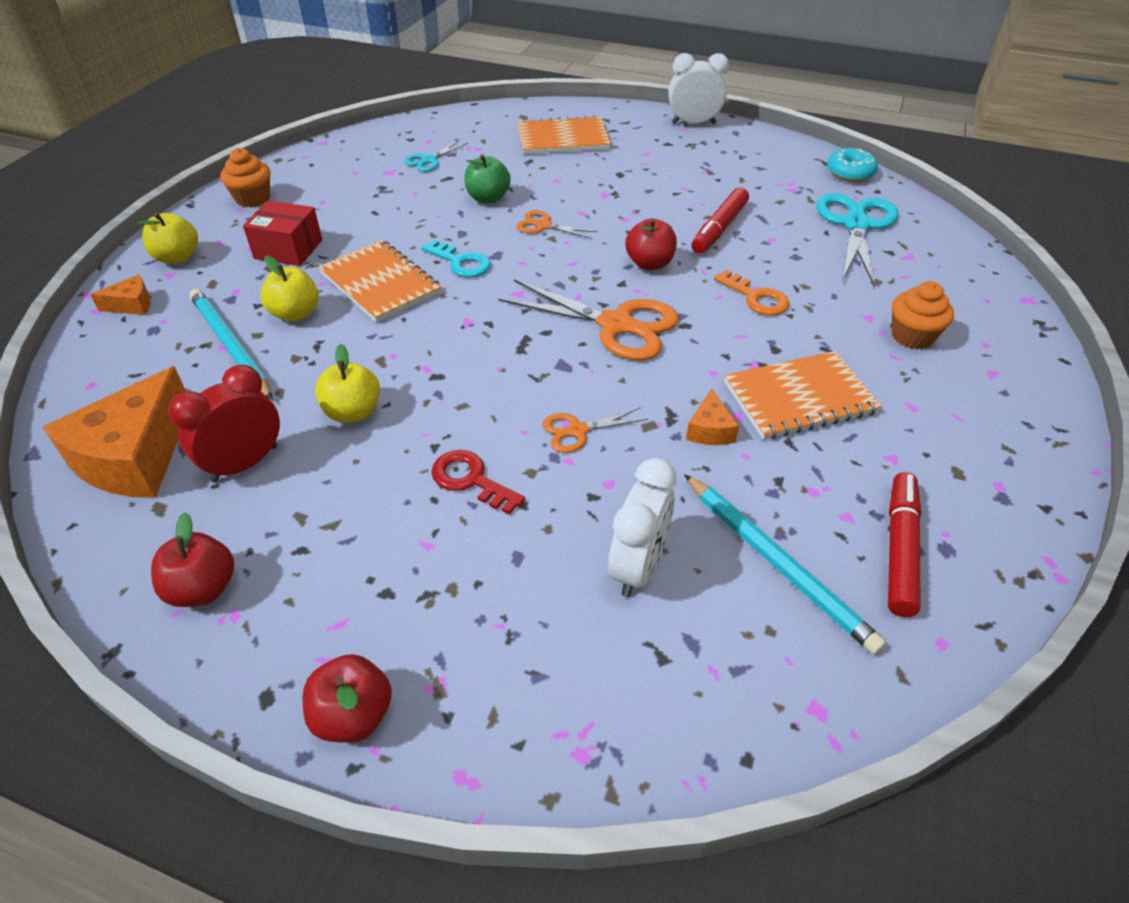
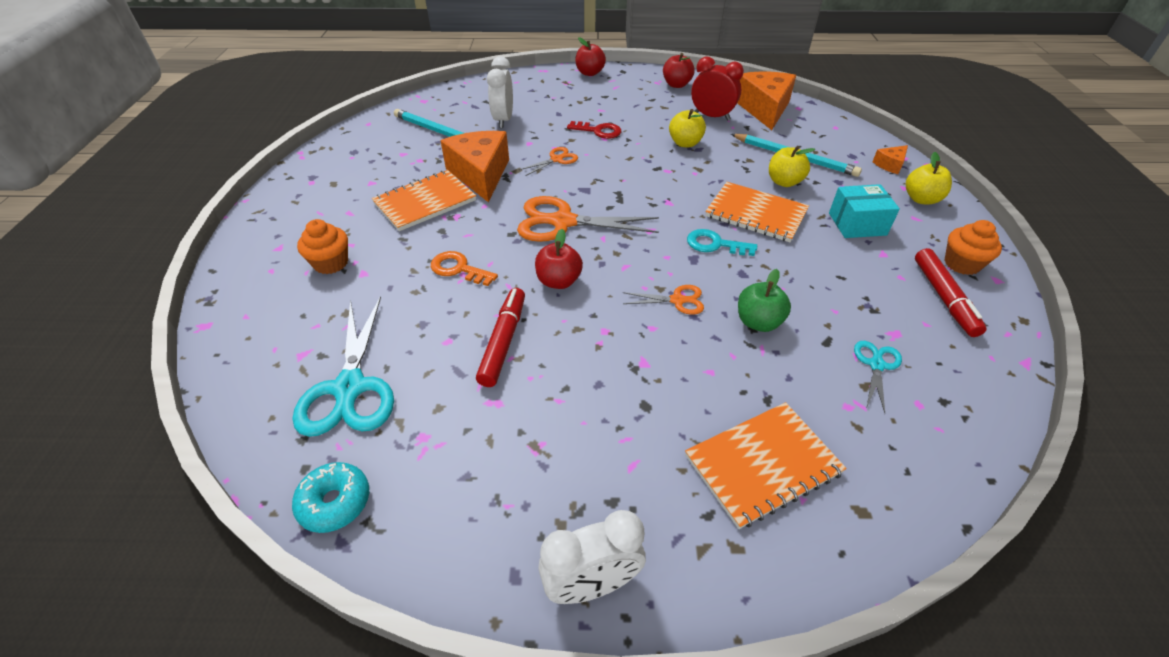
camera: 160 degrees right, 0 degrees up
(245, 463) = (711, 116): red clock -> red clock turned 90 degrees counterclockwise
(288, 249) = (857, 224): red box -> turquoise box
(710, 430) = (480, 174): orange cheese -> orange cheese, size x2.20
(899, 549) = (378, 147): red marker -> red marker (944, 298)

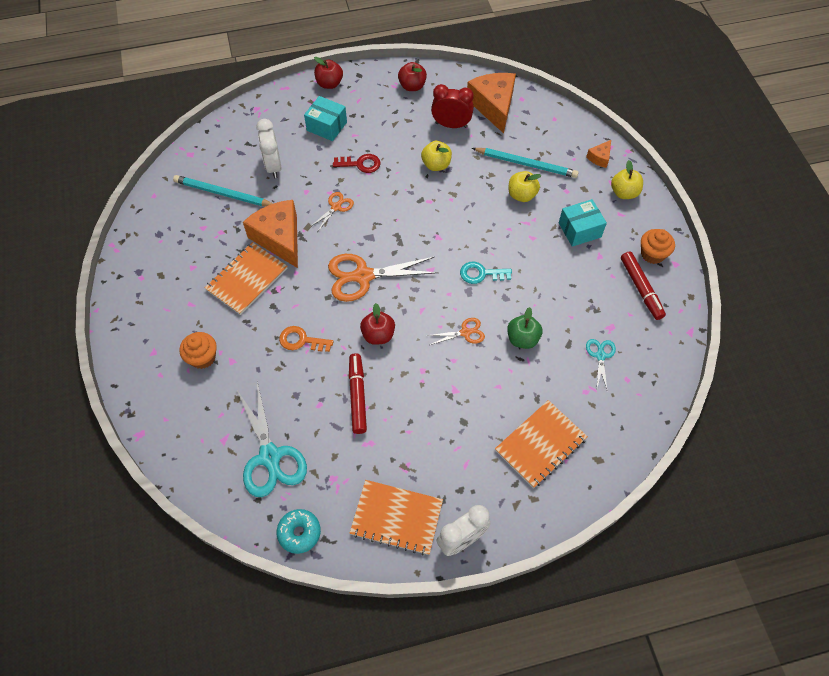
camera: 15 degrees left, 15 degrees up
(574, 100) = (327, 126): none -> turquoise box
(756, 214) = (505, 235): orange notebook -> orange notebook (396, 518)

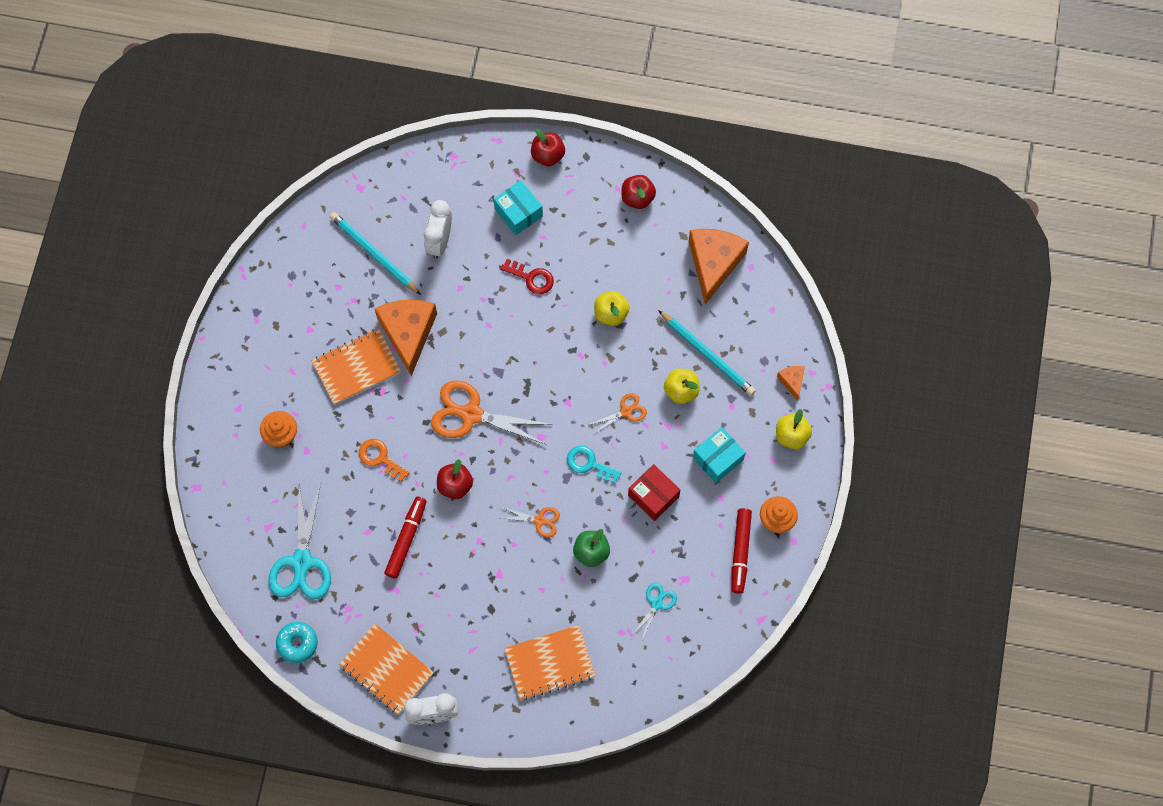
camera: 25 degrees right, 10 degrees up
(336, 207) = (481, 321): orange scissors -> orange scissors (626, 411)
(451, 125) = (653, 269): red clock -> none
(546, 276) = (653, 496): none -> red box
(579, 230) = (718, 459): turquoise box -> turquoise box turned 45 degrees counterclockwise
(600, 158) = (792, 381): orange cheese -> orange cheese turned 105 degrees clockwise

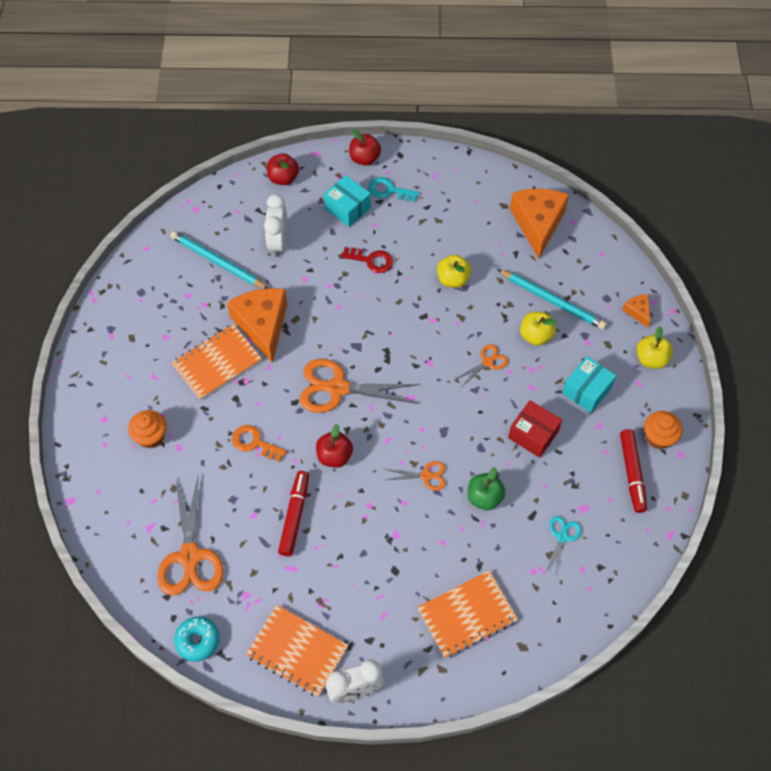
camera: 10 degrees left, 10 degrees down
(302, 562) = (190, 556): turquoise scissors -> orange scissors
(589, 464) = (463, 415): turquoise key -> turquoise key (389, 190)
(637, 198) = (454, 181): red apple -> red apple (283, 178)

